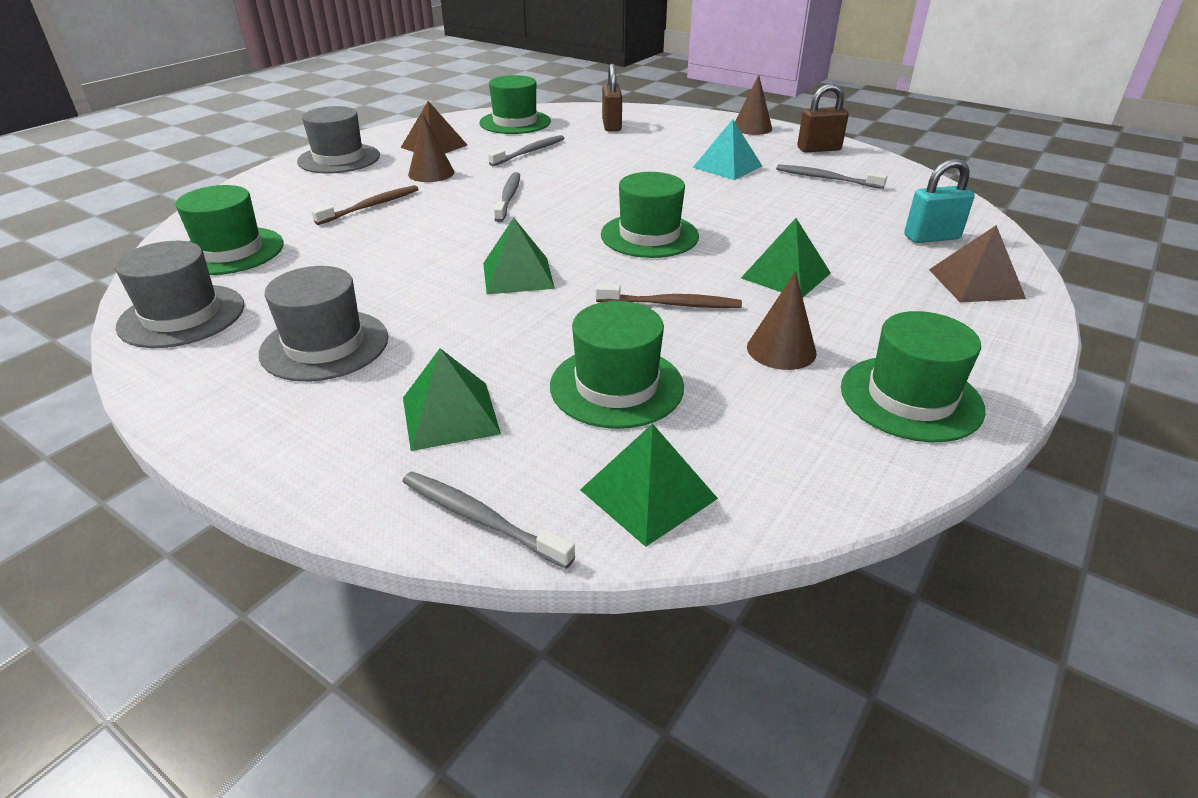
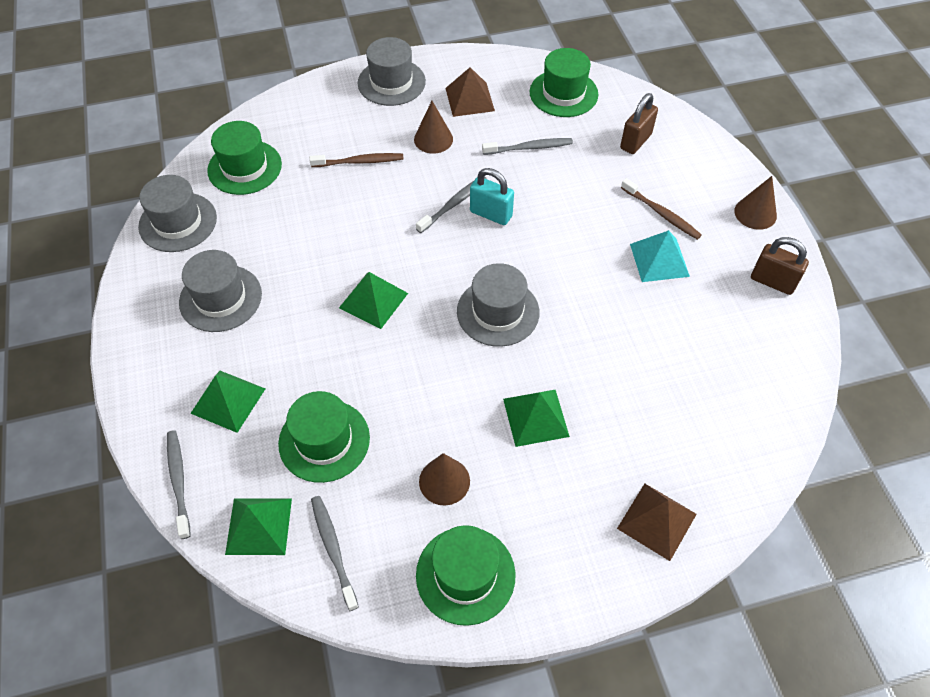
camera: 40 degrees right, 20 degrees up
(649, 235) = (498, 312): green hat -> grey hat
(671, 304) = (430, 393): brown toothbrush -> brown toothbrush (661, 214)
(826, 178) = (720, 327): grey toothbrush -> grey toothbrush (333, 549)
(931, 237) = (700, 453): turquoise padlock -> turquoise padlock (491, 214)

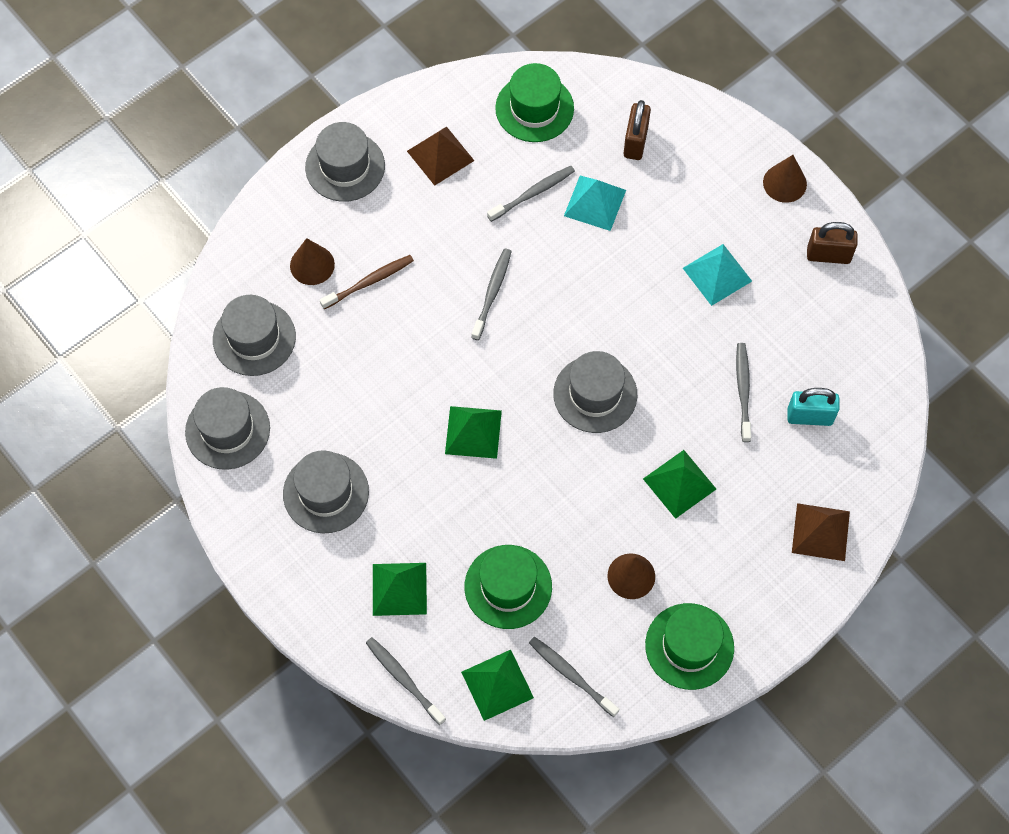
camera: 25 degrees left, 10 degrees up
(244, 167) = (254, 338): green hat -> grey hat
(433, 139) = (429, 222): brown cone -> brown cone (312, 265)
(491, 214) = (534, 289): turquoise padlock -> turquoise padlock (809, 416)
(578, 171) = (595, 202): none -> turquoise pyramid
(638, 361) = (743, 390): none -> grey toothbrush
(661, 214) = (697, 220): brown toothbrush -> none

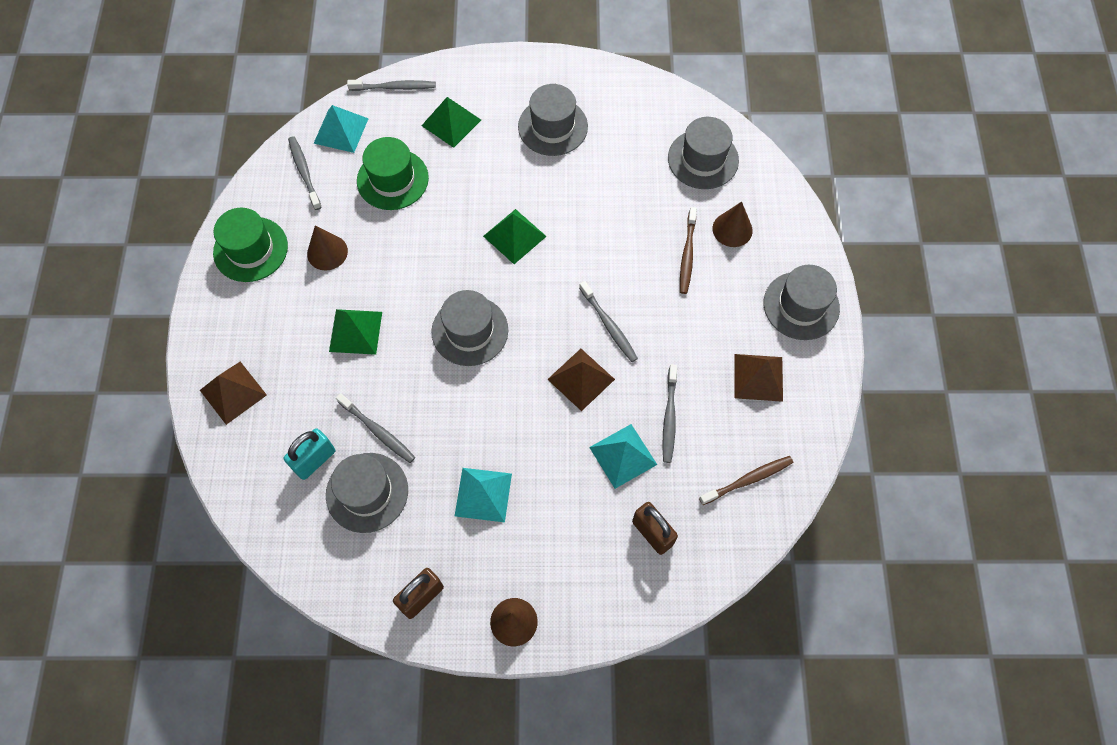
camera: 130 degrees right, 0 degrees up
(227, 430) = (647, 103): grey hat -> grey hat (367, 492)
(497, 684) = (341, 130): green pyramid -> turquoise pyramid
(534, 108) = (748, 480): green hat -> brown toothbrush
(559, 278) = (581, 379): none -> brown pyramid
(571, 675) = (304, 172): grey toothbrush -> grey toothbrush turned 105 degrees counterclockwise

